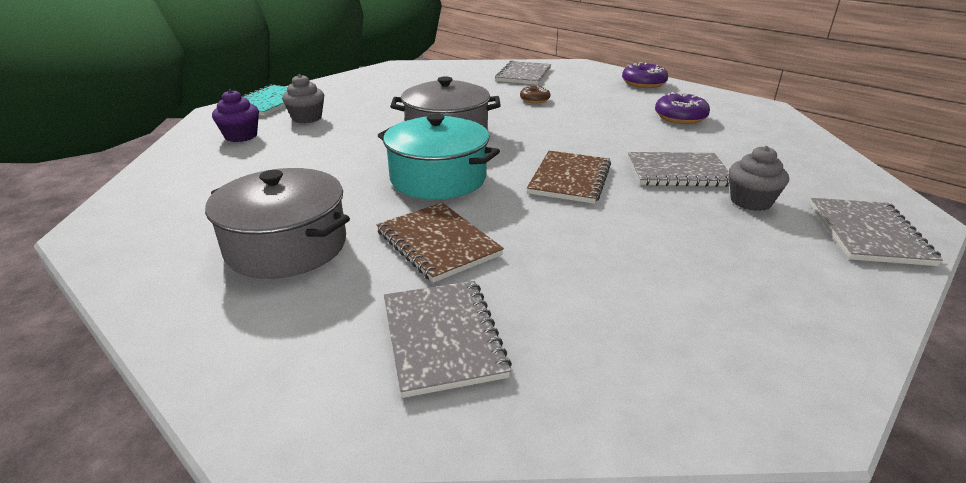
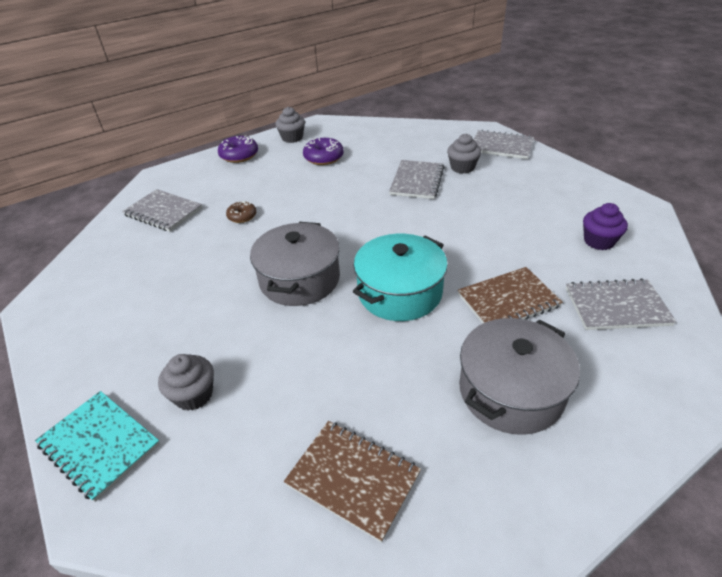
camera: 75 degrees left, 10 degrees up
(241, 136) = (225, 464): purple cupcake -> purple cupcake (599, 241)
(570, 179) = (417, 226): brown notebook -> brown notebook (353, 479)
(708, 98) = (292, 138): none -> grey cupcake

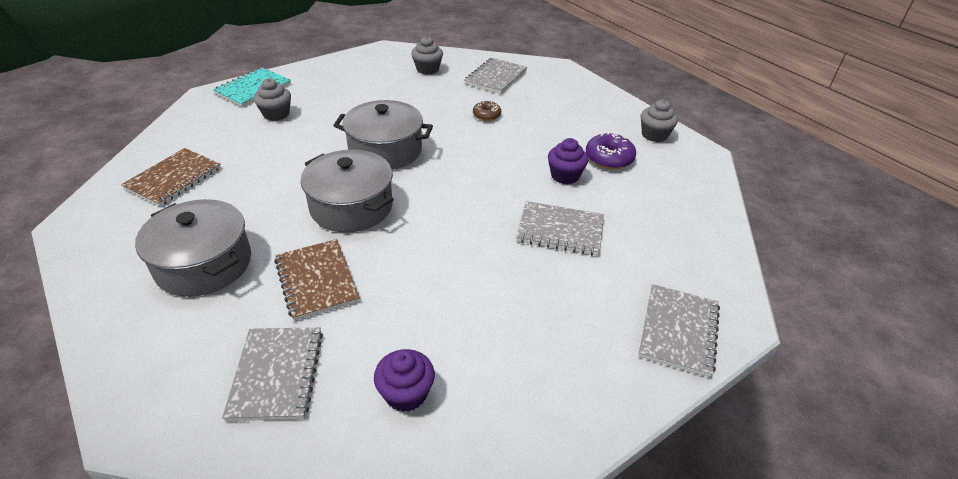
camera: 85 degrees right, 0 degrees up
(239, 155) = (604, 104): purple donut -> none
(347, 177) = (565, 176): none -> purple cupcake
(399, 292) = (351, 206): turquoise pot -> grey pot
(462, 167) = (601, 276): grey cupcake -> grey cupcake (427, 69)

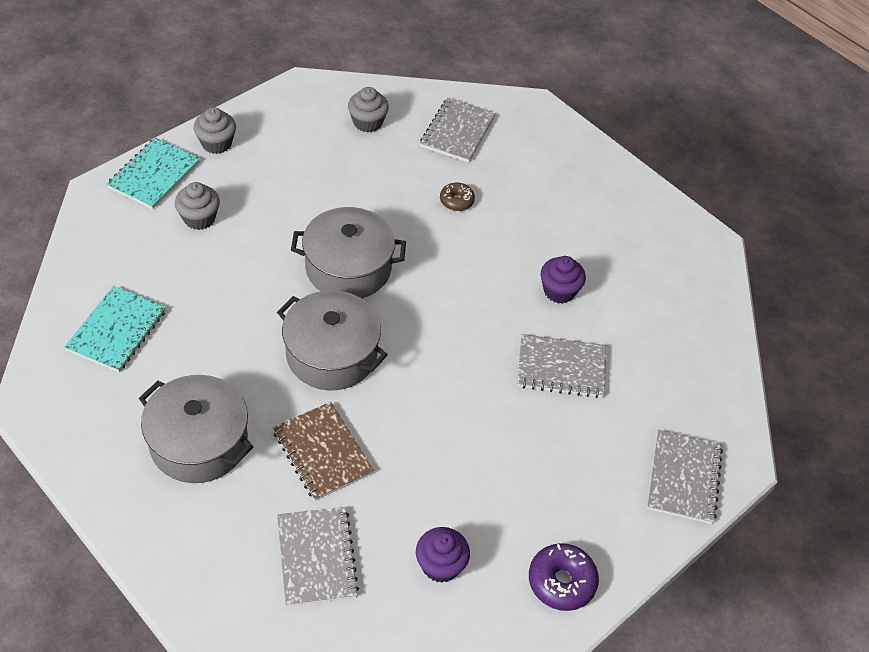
camera: 10 degrees left, 10 degrees up
(174, 179) = (117, 331): brown notebook -> turquoise notebook
(609, 158) = (606, 260): purple donut -> purple donut (561, 582)
(654, 135) = (657, 219): grey cupcake -> grey cupcake (216, 143)

